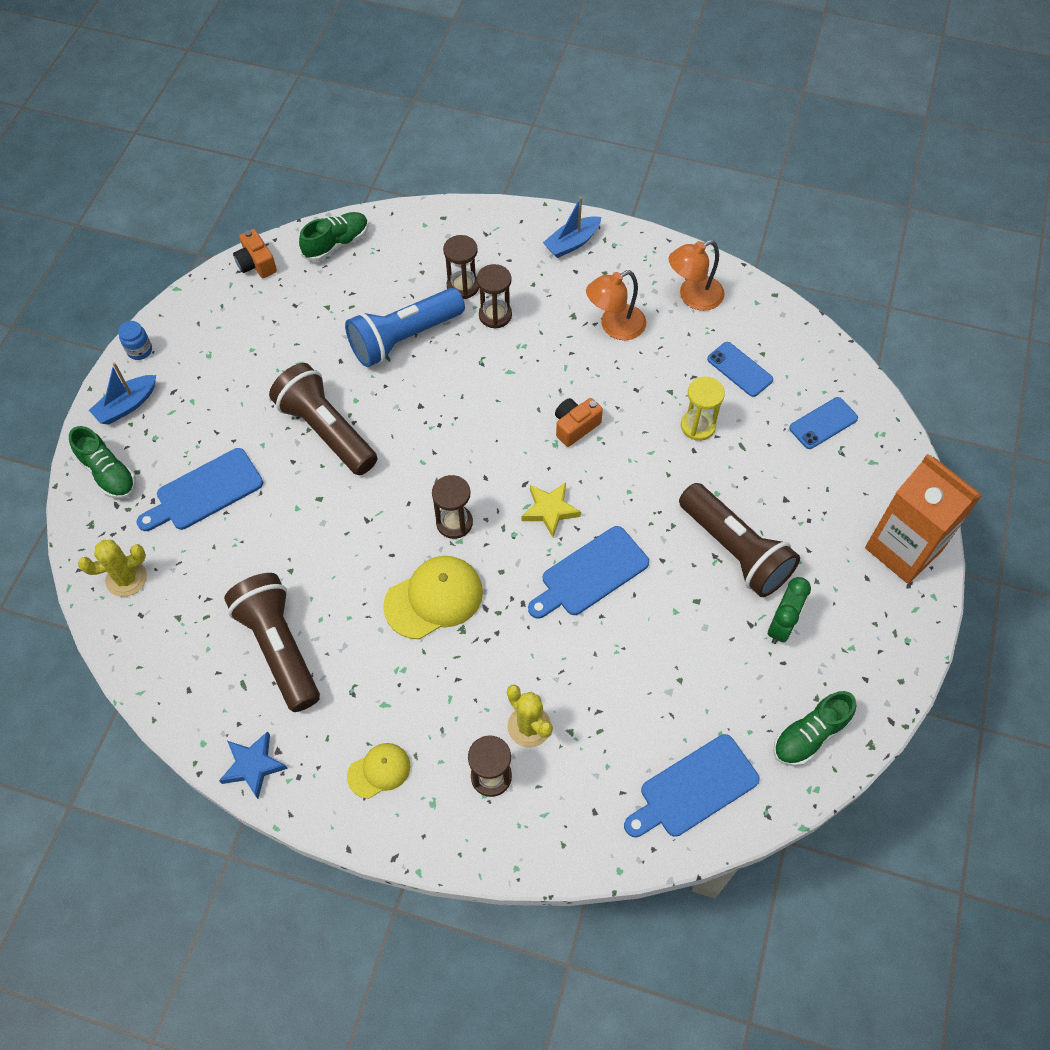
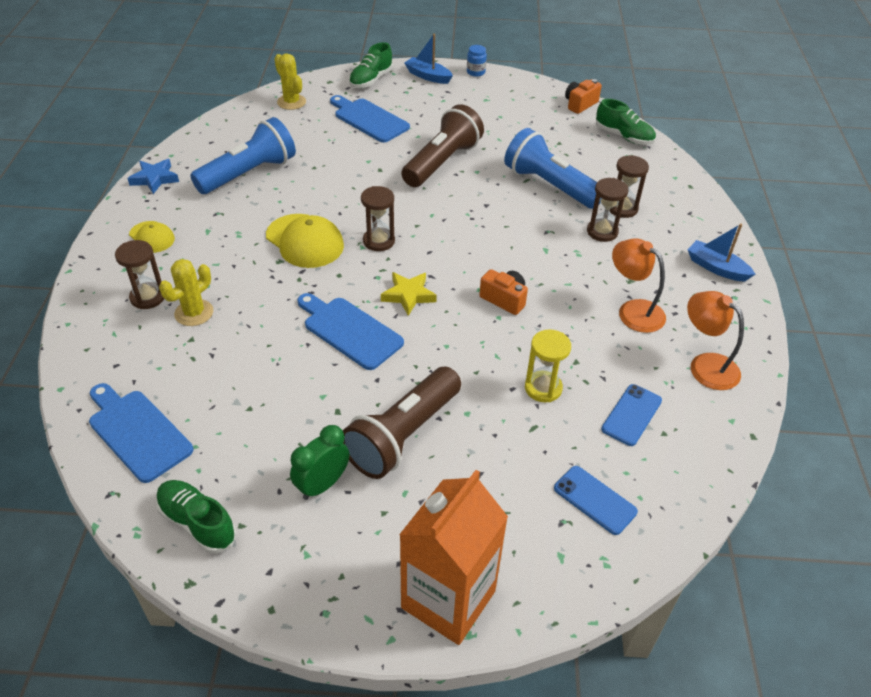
camera: 75 degrees right, 15 degrees down
(279, 647) = (249, 173): brown flashlight -> blue flashlight
(781, 625) = (322, 484): green clock -> green clock turned 120 degrees clockwise

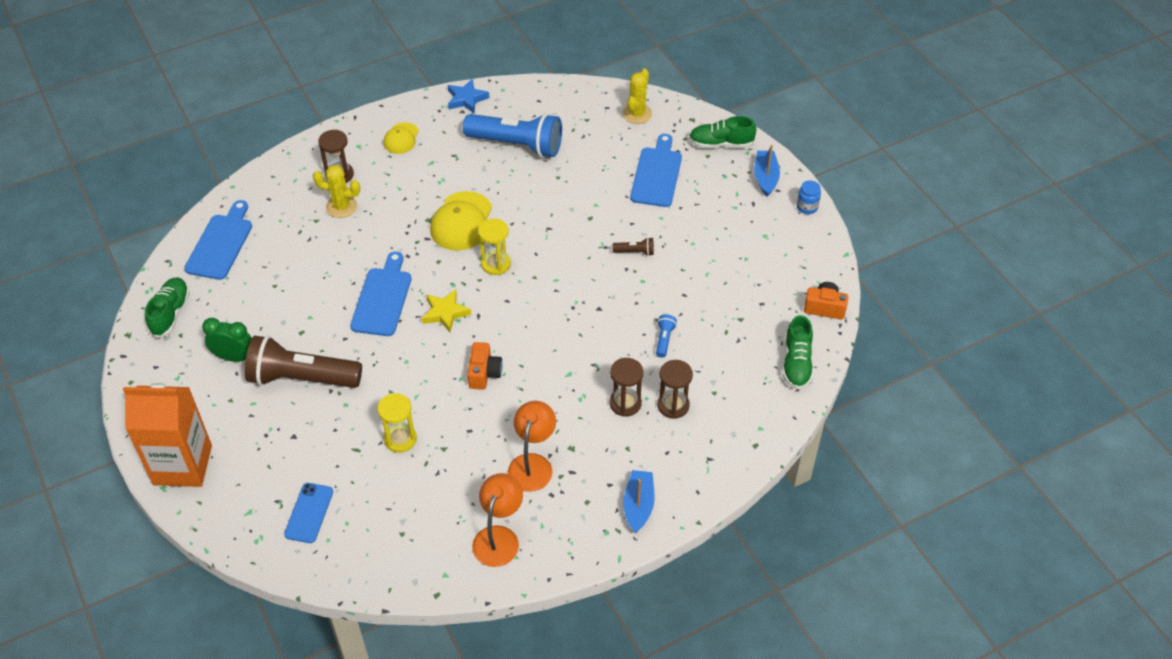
camera: 60 degrees right, 5 degrees up
(379, 241) = (495, 264): brown hourglass -> yellow hourglass
(442, 162) = (635, 252): brown flashlight -> brown flashlight, size x0.40
(550, 185) = (664, 339): blue flashlight -> blue flashlight, size x0.40
(631, 415) = (408, 505): blue phone -> none

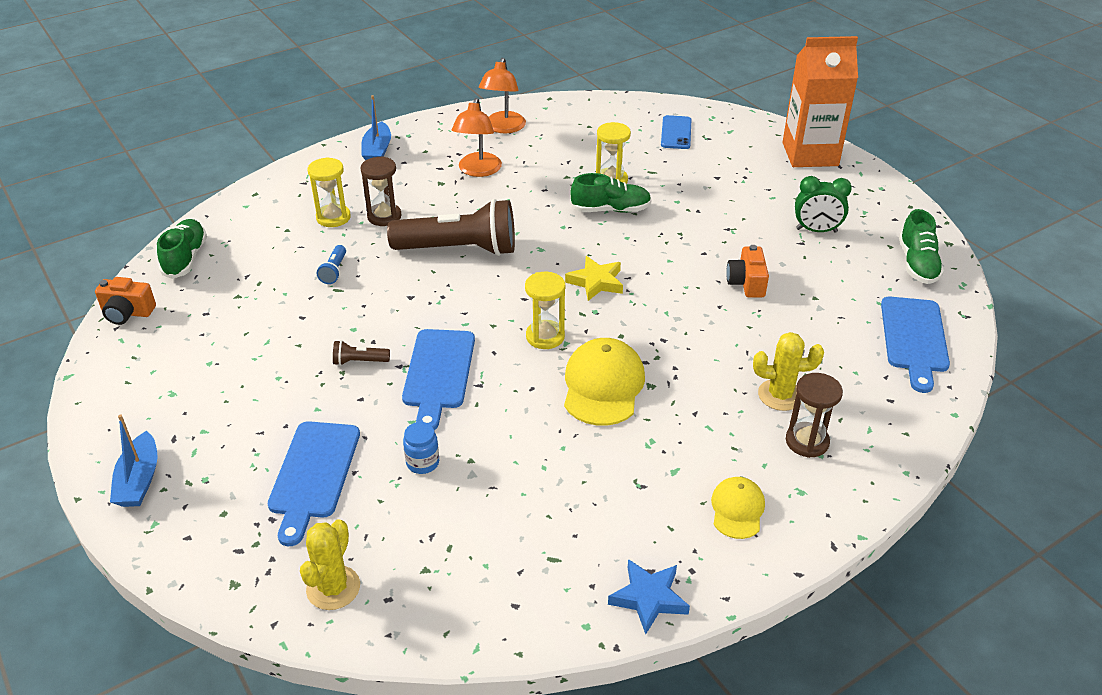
camera: 175 degrees right, 10 degrees down
(302, 378) = (733, 218): brown flashlight -> brown flashlight (459, 249)
(382, 298) = (676, 292): blue cutting board -> blue cutting board (438, 373)
(484, 373) = (538, 232): orange camera -> orange camera (746, 283)
(517, 145) = (542, 511): blue flashlight -> none
(673, 405) = (333, 217): brown hourglass -> yellow hourglass
(721, 144) = (195, 537): green shoe -> green shoe (610, 210)
(807, 207) = (93, 437): blue jar -> blue jar (422, 463)

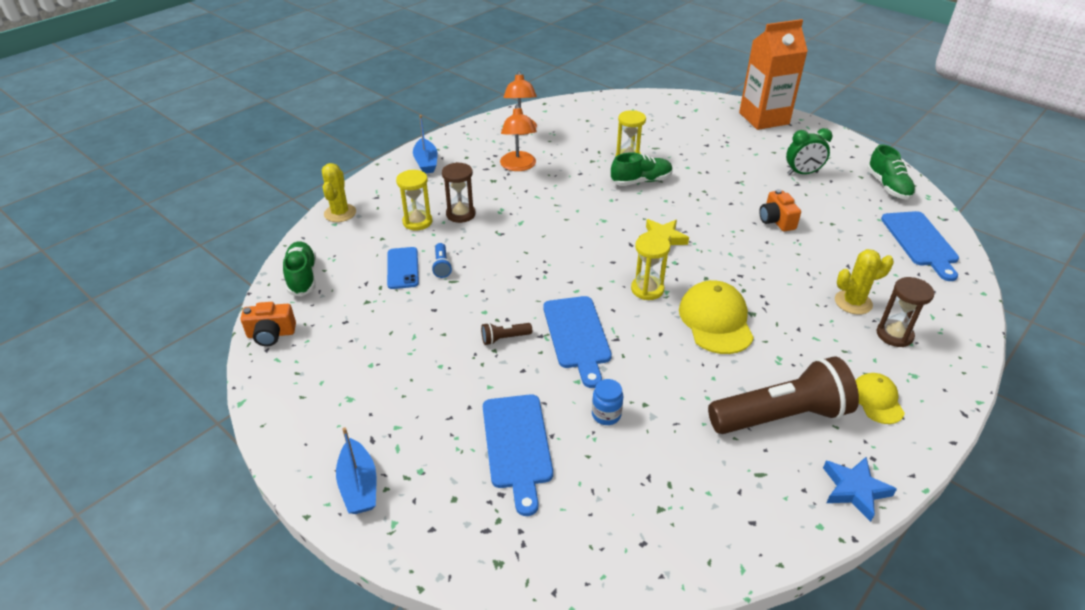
camera: 15 degrees left, 0 degrees up
(333, 588) = (590, 545): yellow cactus -> yellow cactus (340, 213)
(459, 249) = (538, 231): brown flashlight -> brown flashlight (781, 416)
(676, 133) = (656, 116): blue phone -> blue phone (403, 268)

